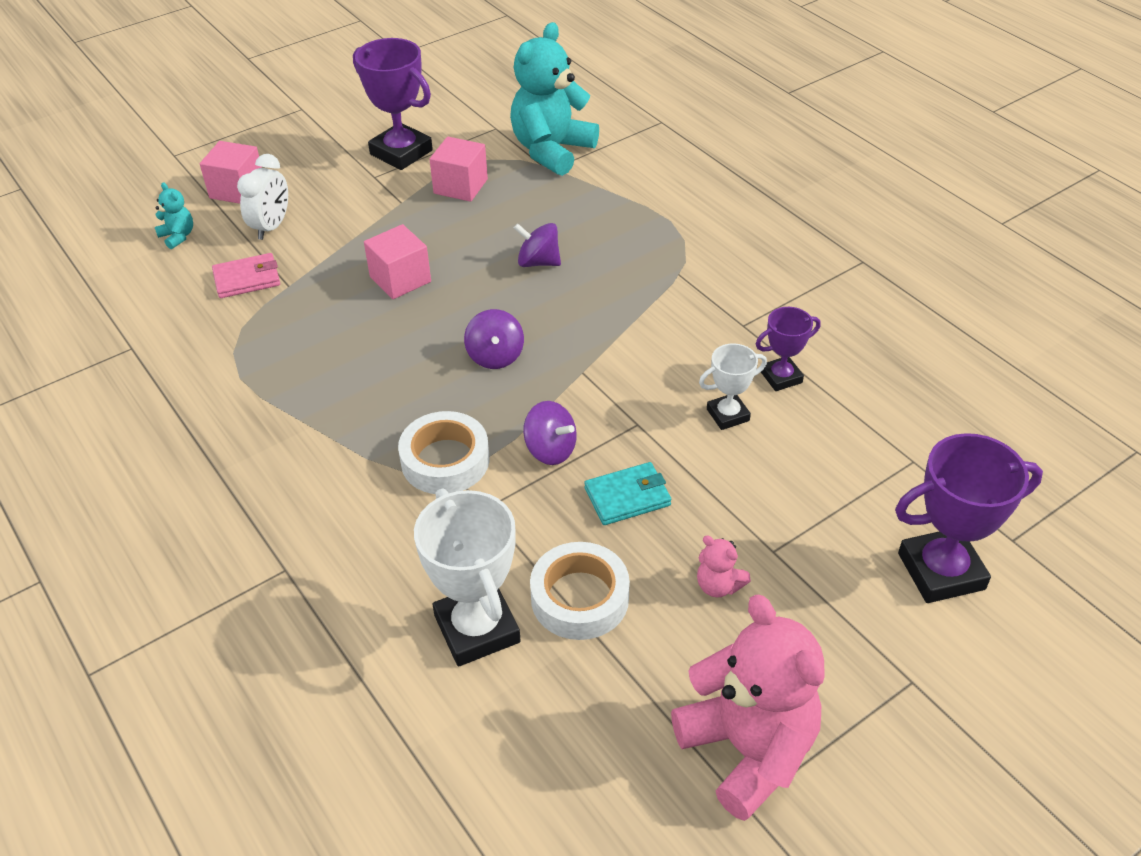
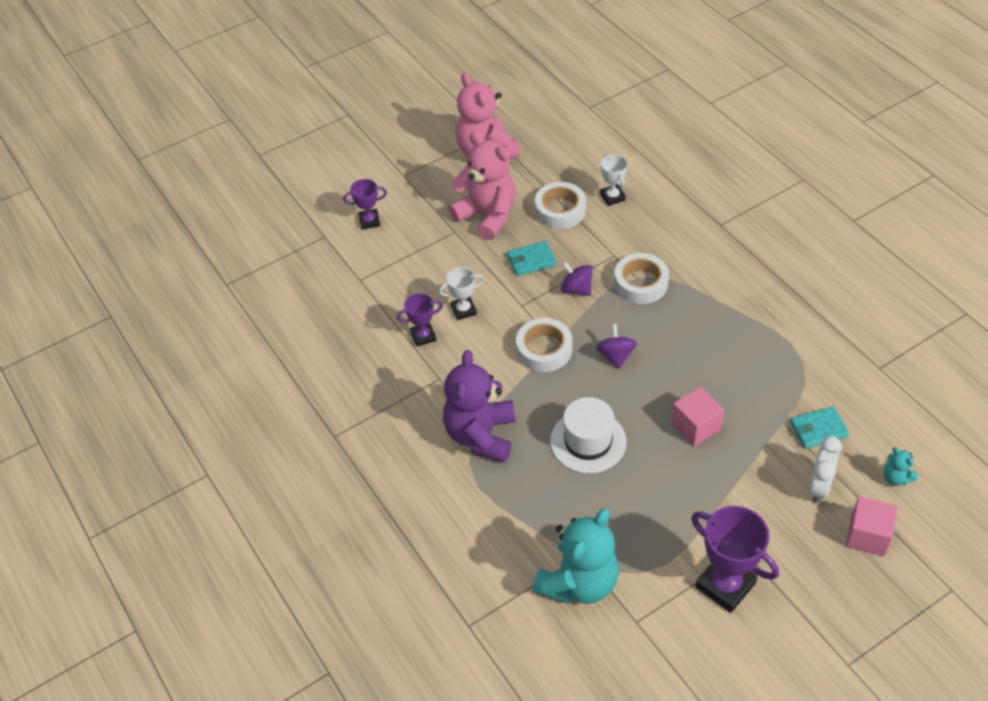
camera: 175 degrees left, 5 degrees up
(247, 279) = (818, 429): pink wallet -> turquoise wallet
(460, 186) = (661, 534): pink cube -> none
(477, 629) = (612, 197): white trophy -> white trophy, size x0.56
(538, 262) = (588, 441): purple spinning top -> white hat
(598, 363) = (544, 349): none -> white tape
(674, 265) = (481, 435): none -> purple teddy bear
(718, 585) = (487, 215): pink teddy bear -> pink teddy bear, size x2.36
(941, 571) = (369, 221): purple trophy -> purple trophy, size x0.56

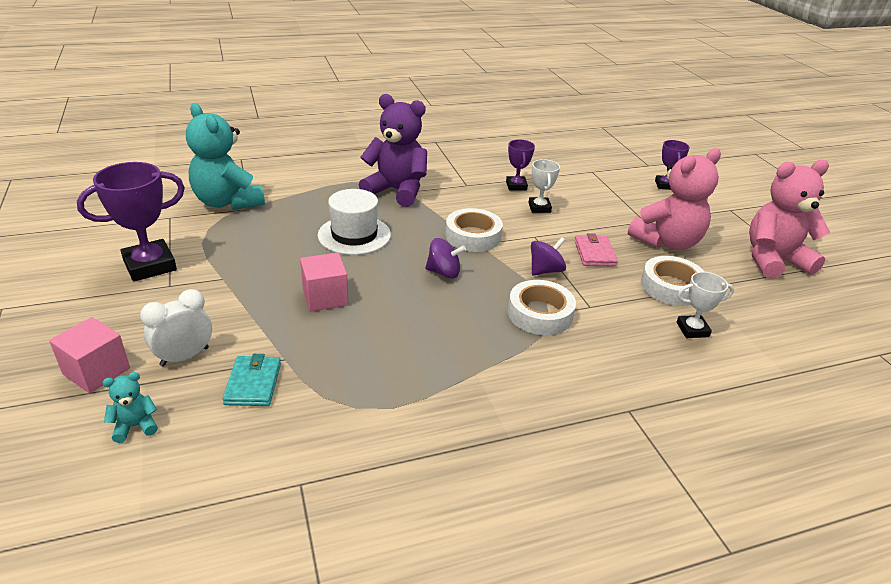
camera: 100 degrees right, 15 degrees down
(531, 260) = (594, 253): turquoise wallet -> pink wallet
(819, 487) = (185, 357): white clock -> white clock turned 75 degrees counterclockwise

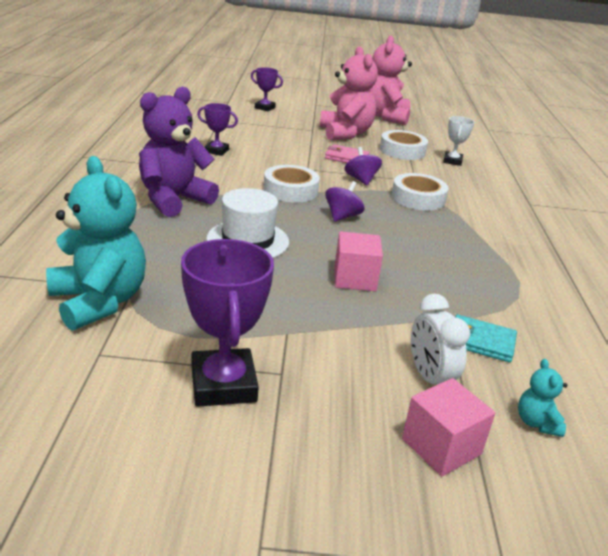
camera: 70 degrees left, 5 degrees down
(228, 202) = (99, 302): turquoise teddy bear -> turquoise teddy bear turned 105 degrees counterclockwise
(539, 208) = (263, 154): white trophy -> none

